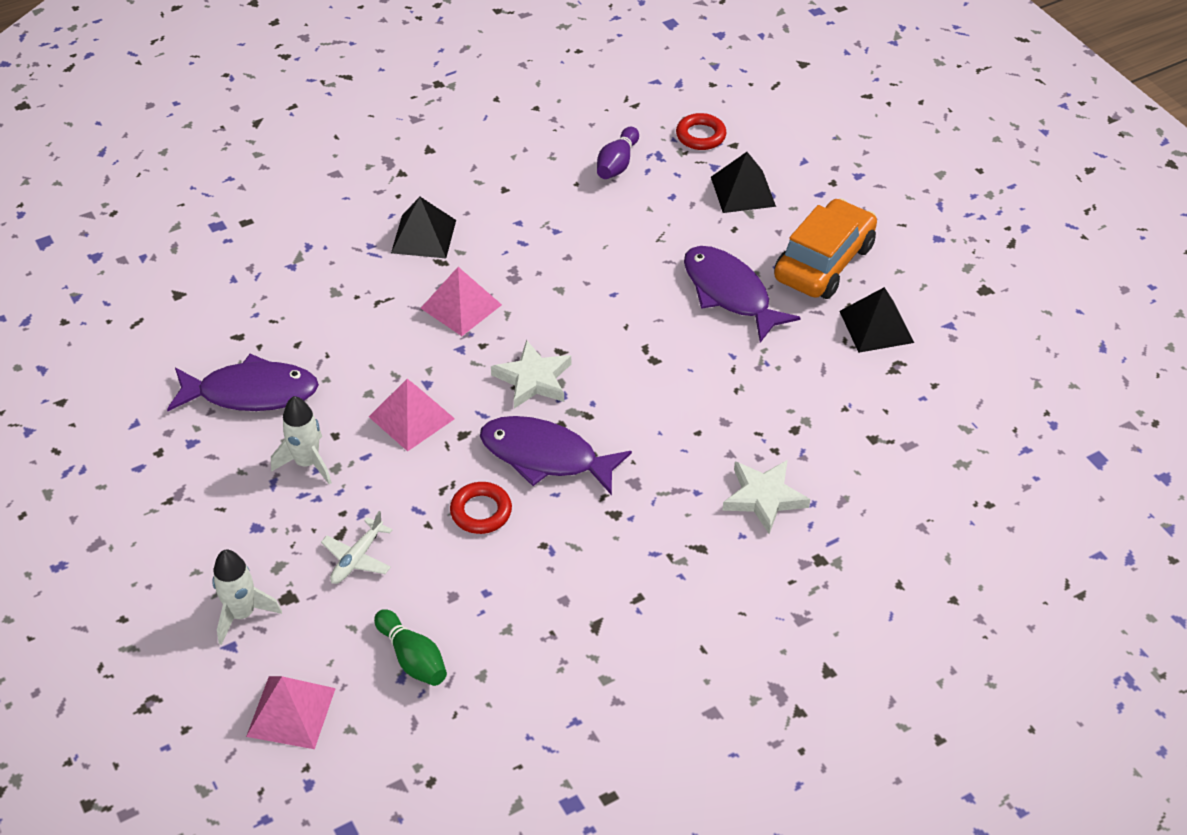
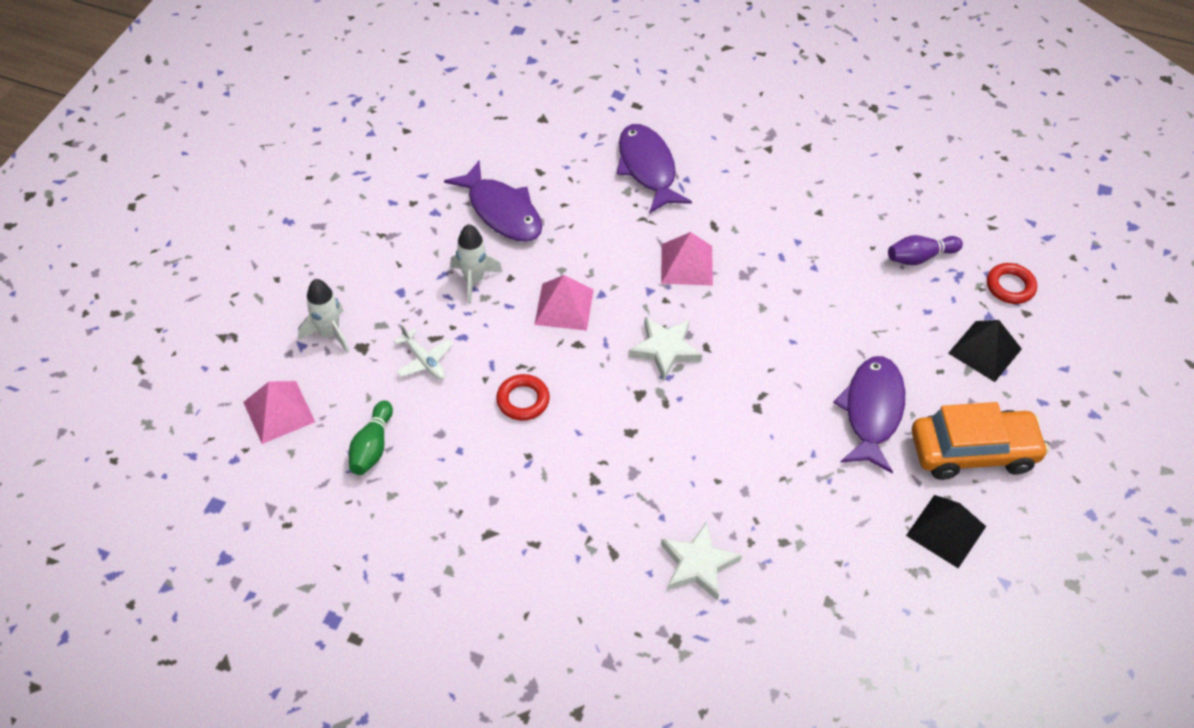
camera: 50 degrees right, 5 degrees up
(357, 558) = (424, 360): white plane -> white plane turned 120 degrees counterclockwise
(424, 236) = (726, 200): black pyramid -> none
(545, 456) = (604, 404): purple fish -> purple fish (647, 168)

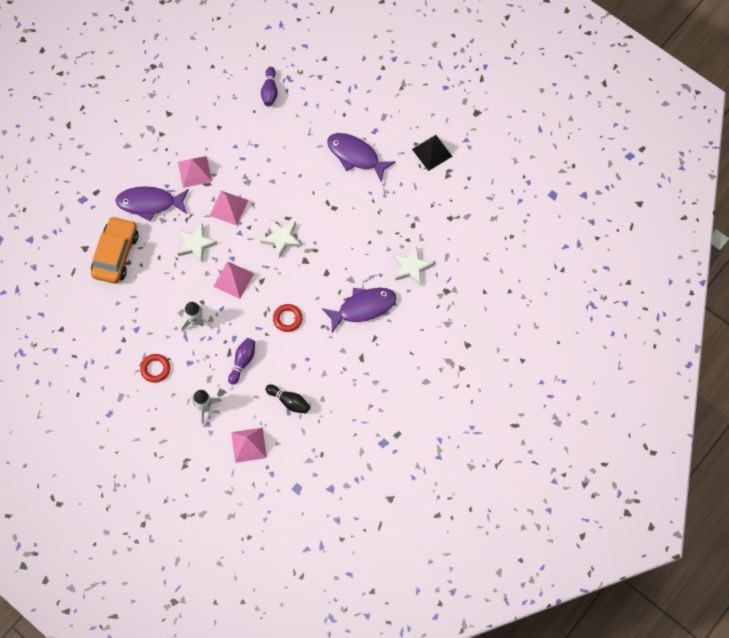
camera: 70 degrees left, 15 degrees up
(372, 446) = (289, 401): green bowling pin -> black bowling pin
(424, 360) = (242, 362): white plane -> purple bowling pin
(502, 211) = (151, 292): purple fish -> purple fish (363, 308)
(605, 241) = (196, 244): none -> white star
(727, 205) = (194, 171): none -> pink pyramid
(973, 451) = (395, 121): orange car -> orange car (116, 254)
(985, 351) = (340, 88): black pyramid -> none
(1010, 286) = (305, 58): red ring -> red ring (155, 369)

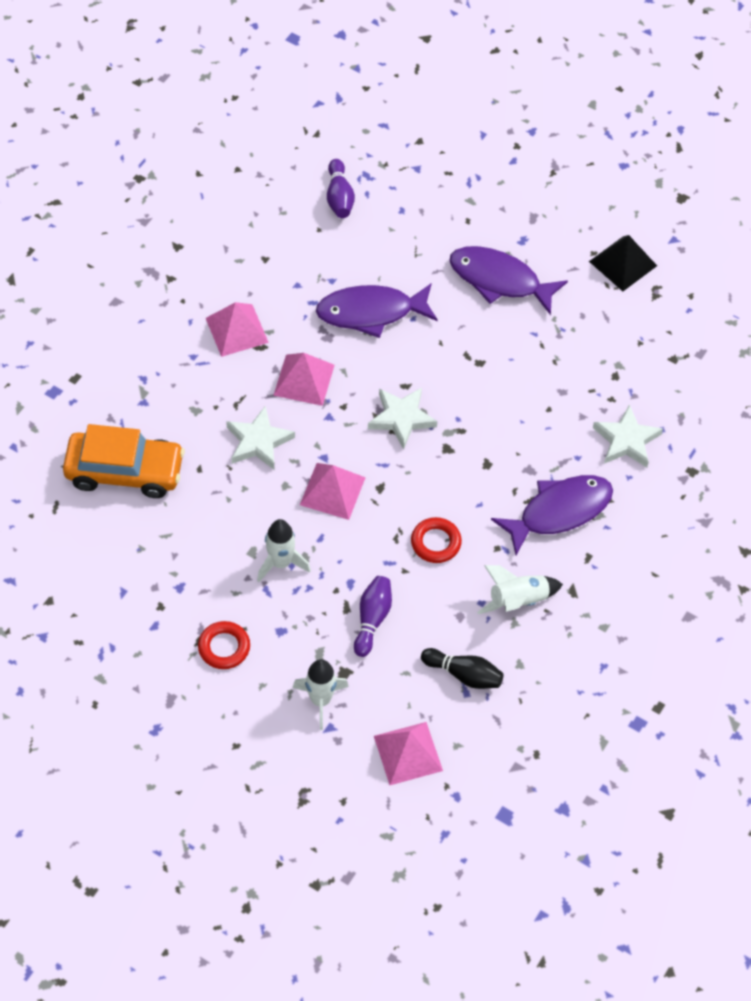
camera: 10 degrees left, 10 degrees down
(116, 254) = (125, 471): orange car -> orange car turned 90 degrees clockwise
(149, 203) = (169, 386): purple fish -> purple fish (371, 312)
(328, 360) = (518, 601): none -> white rocket

